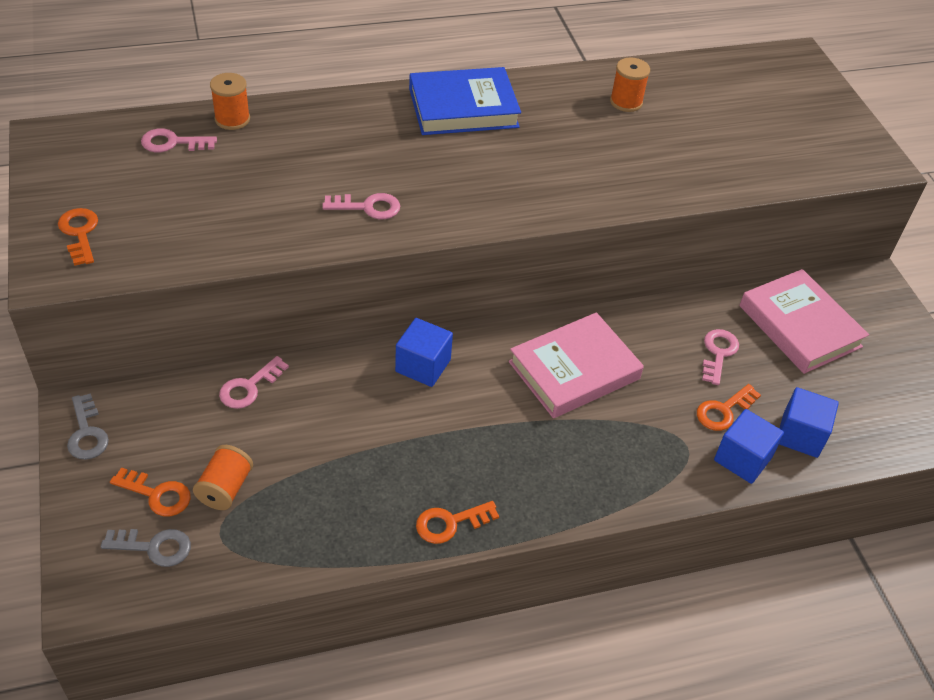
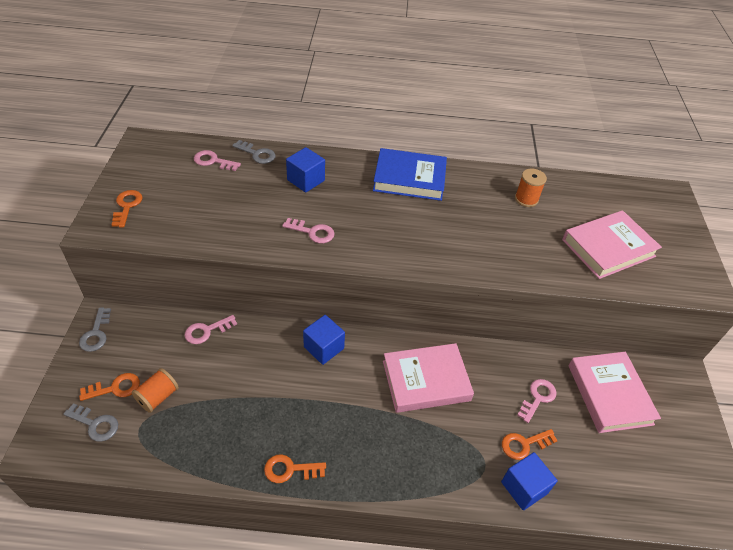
camera: 20 degrees right, 0 degrees up
(157, 495) = (115, 388): orange key -> orange key turned 60 degrees counterclockwise
(232, 119) = (257, 154): orange spool -> grey key
(749, 141) = (608, 248): none -> pink book
(800, 435) = (577, 482): blue cube -> blue cube (306, 180)

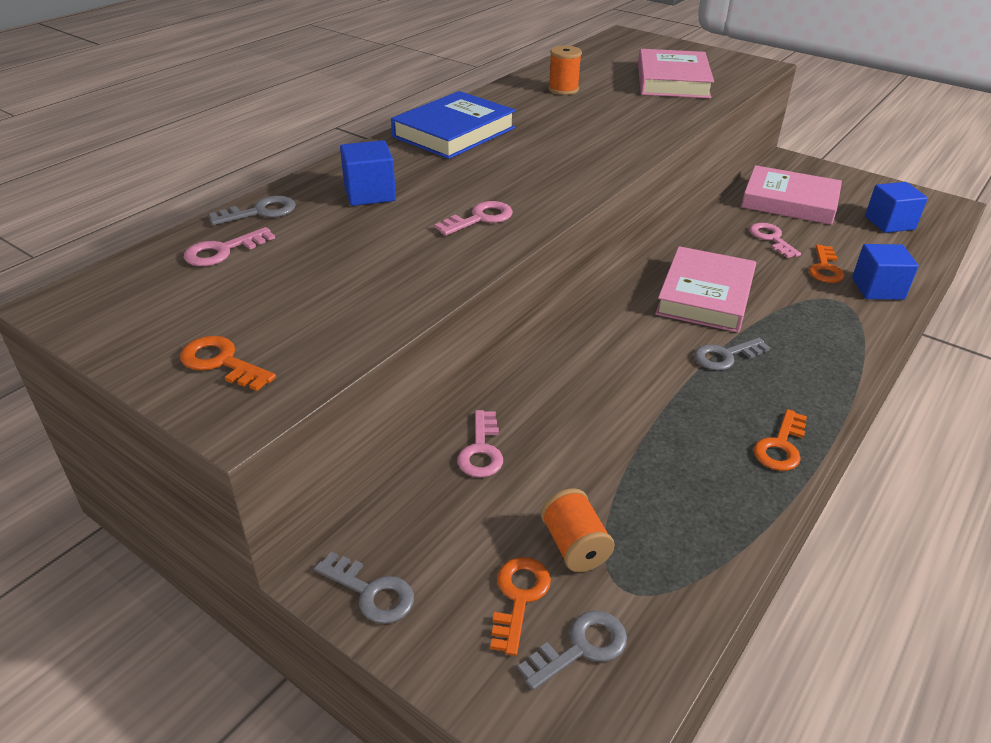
camera: 55 degrees left, 10 degrees down
(324, 348) = (600, 351): blue cube -> blue cube (889, 223)
(364, 413) = (725, 356): none -> grey key

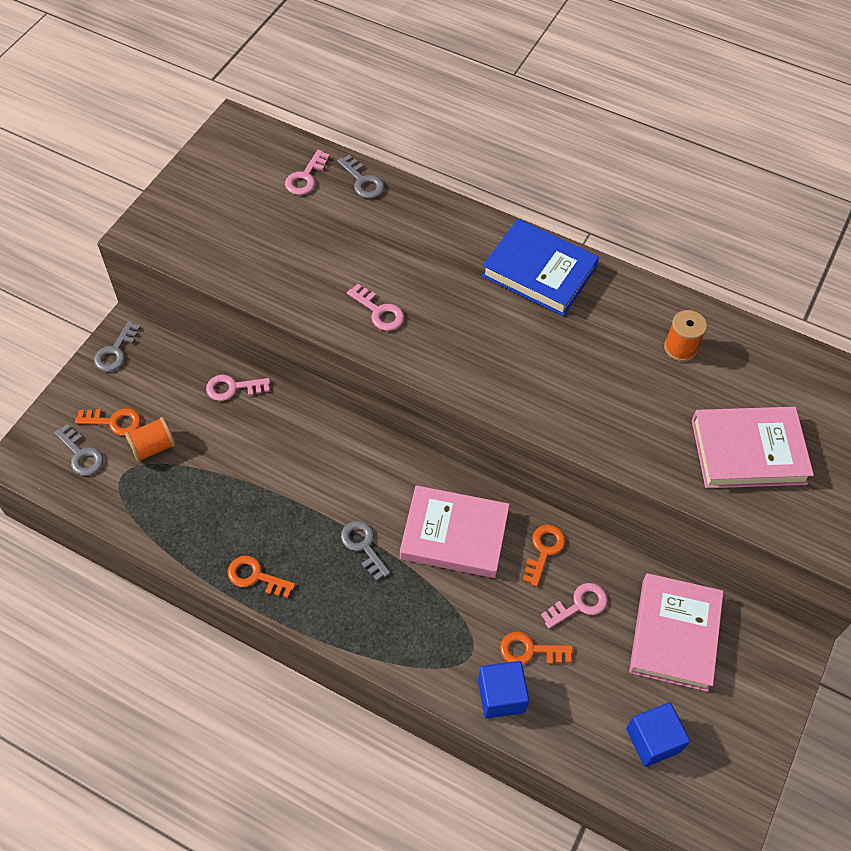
camera: 80 degrees right, 20 degrees up
(222, 362) = (184, 213): orange key -> orange key (544, 550)
(223, 251) = (305, 177): pink key -> pink key turned 105 degrees counterclockwise
(369, 194) = (405, 237): blue cube -> none

